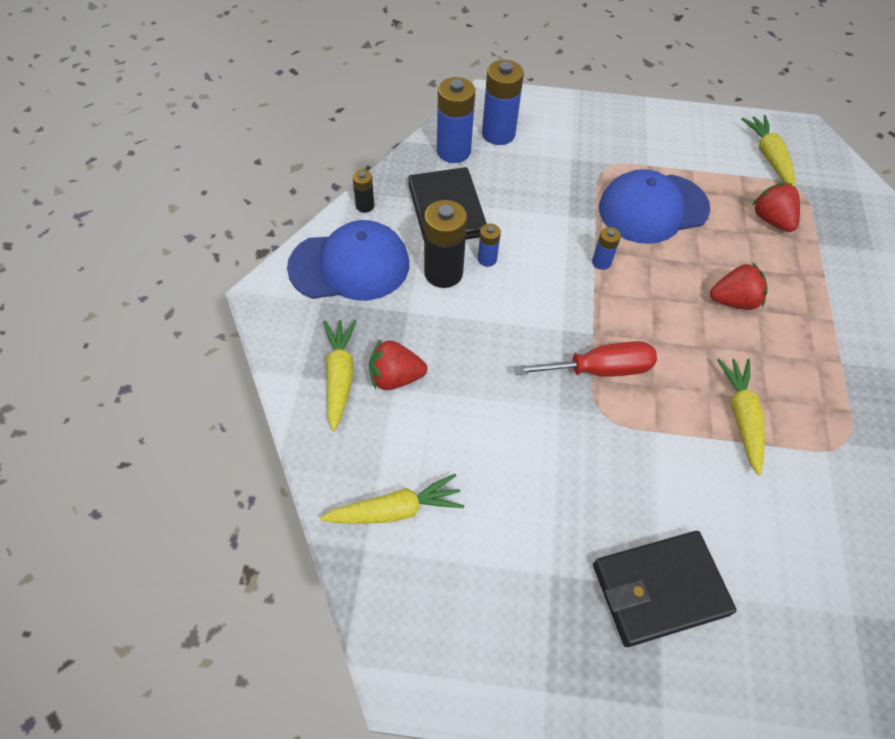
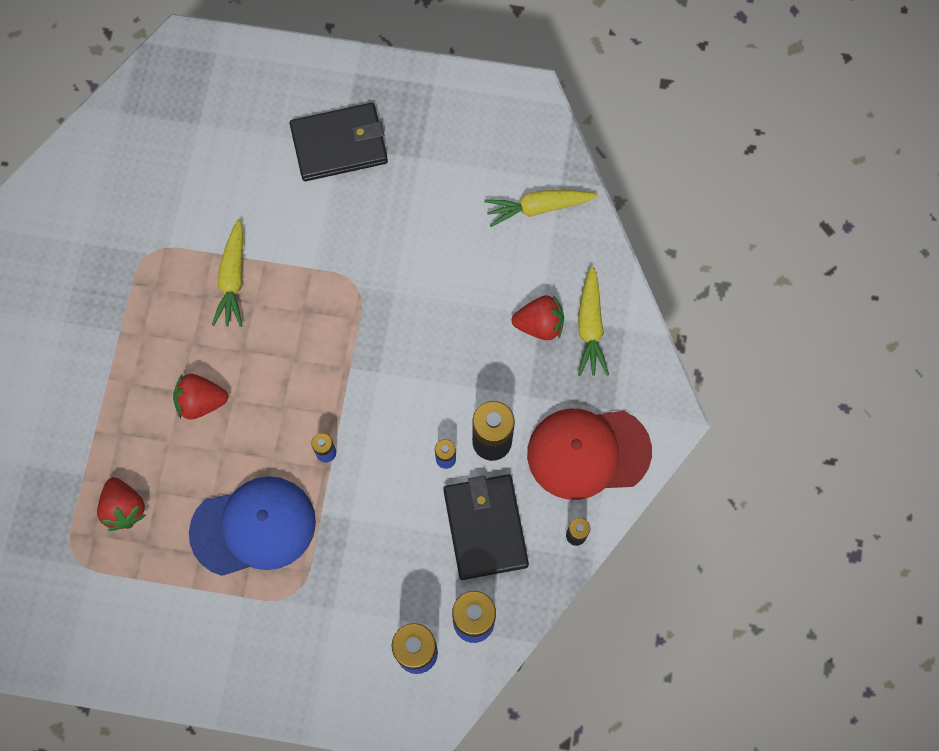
camera: 175 degrees left, 15 degrees up
(350, 265) = (588, 452): blue cap -> red cap
(599, 369) = (351, 328): red screwdriver -> none
(768, 156) = (92, 609): yellow carrot -> none

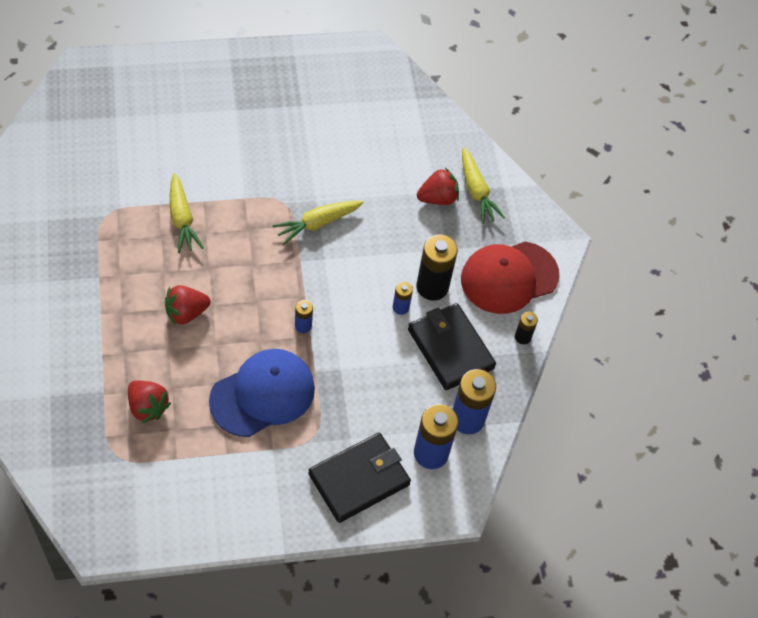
camera: 25 degrees left, 15 degrees down
(339, 145) = (235, 109): black wallet -> black wallet (359, 479)
(538, 208) = (406, 120): yellow carrot -> yellow carrot (317, 223)

